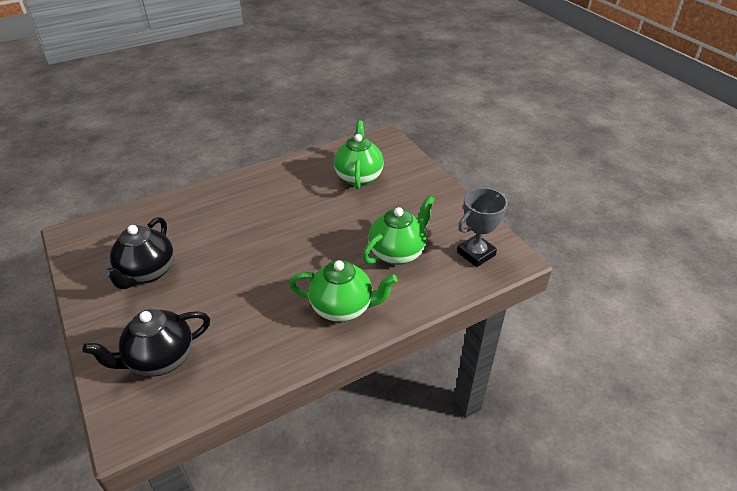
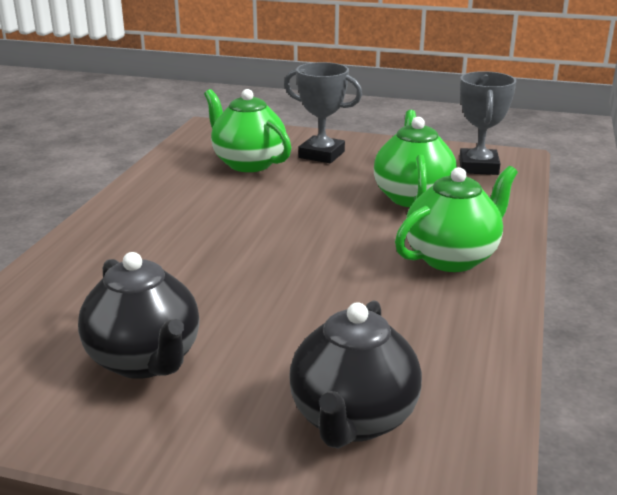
camera: 45 degrees left, 15 degrees down
(405, 191) = (321, 155): none -> grey trophy

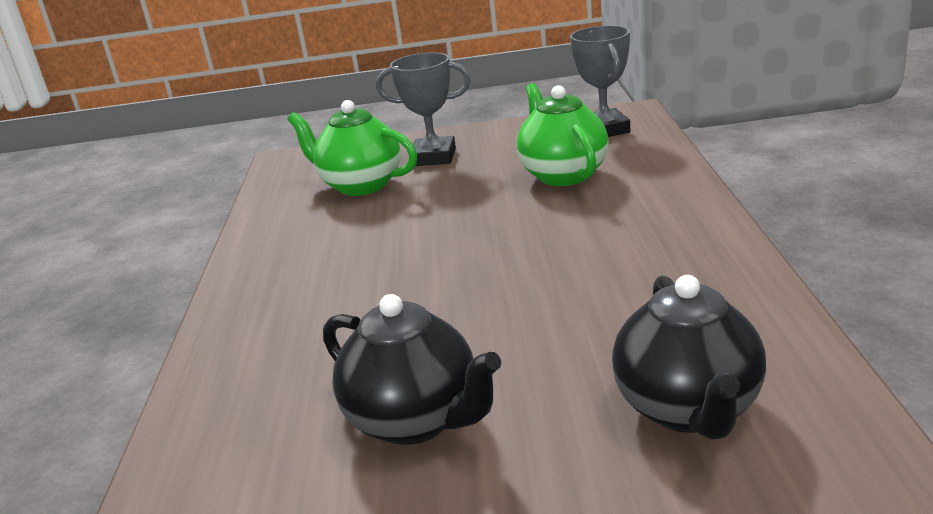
camera: 15 degrees left, 0 degrees up
(452, 258) = (652, 222): green teapot -> none

